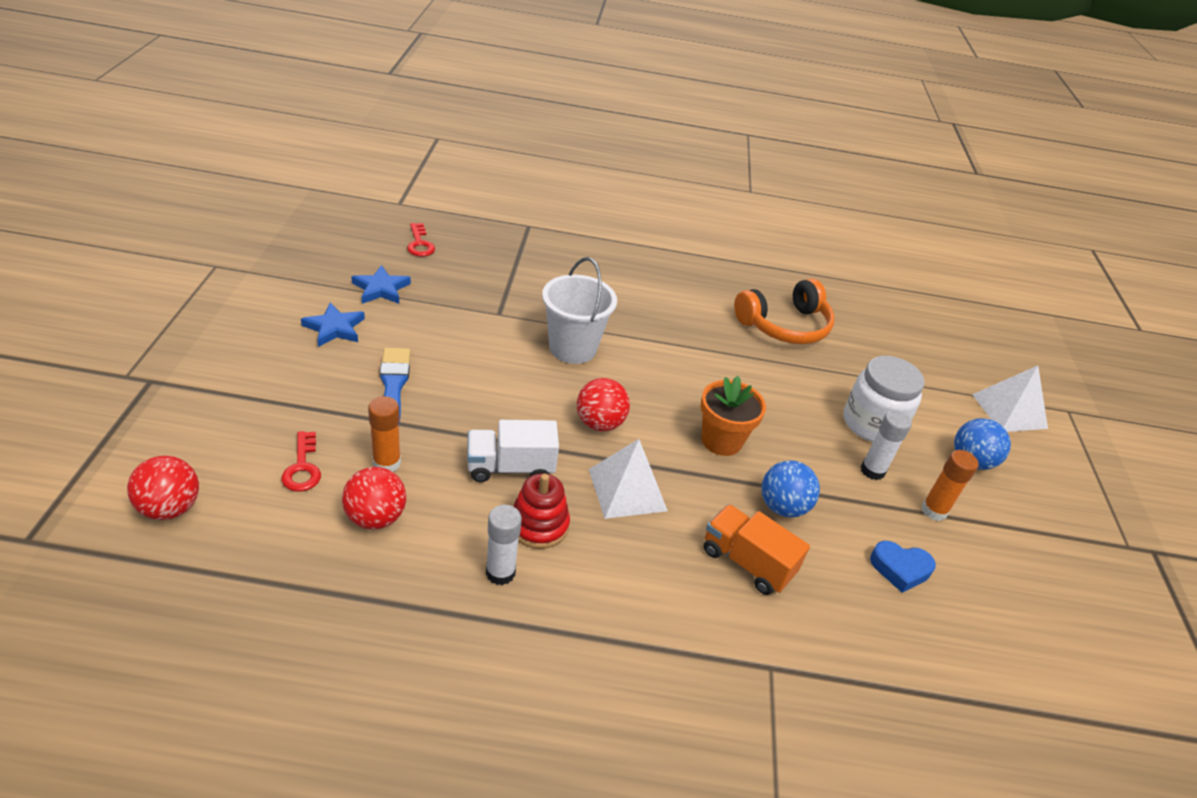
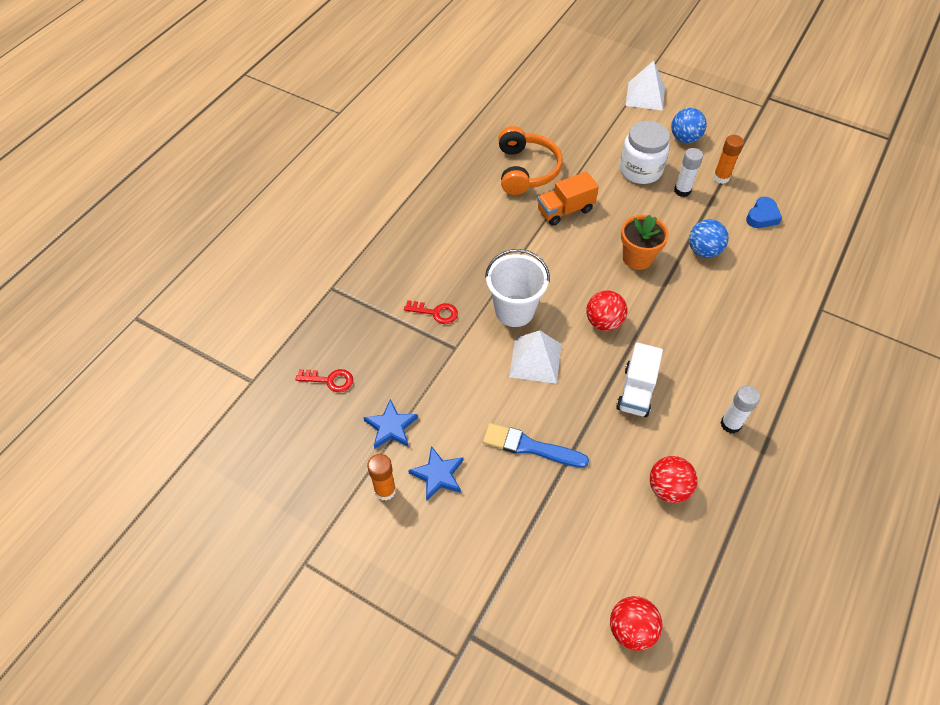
camera: 60 degrees left, 15 degrees up
(302, 467) = (607, 528): red key -> red key (435, 312)
(387, 463) = (615, 469): orange glue stick -> orange glue stick (385, 490)
(538, 525) = (694, 390): red stacking toy -> none
(627, 489) = (671, 328): white pyramid -> white pyramid (535, 360)
(747, 562) = (744, 288): orange truck -> orange truck (565, 210)

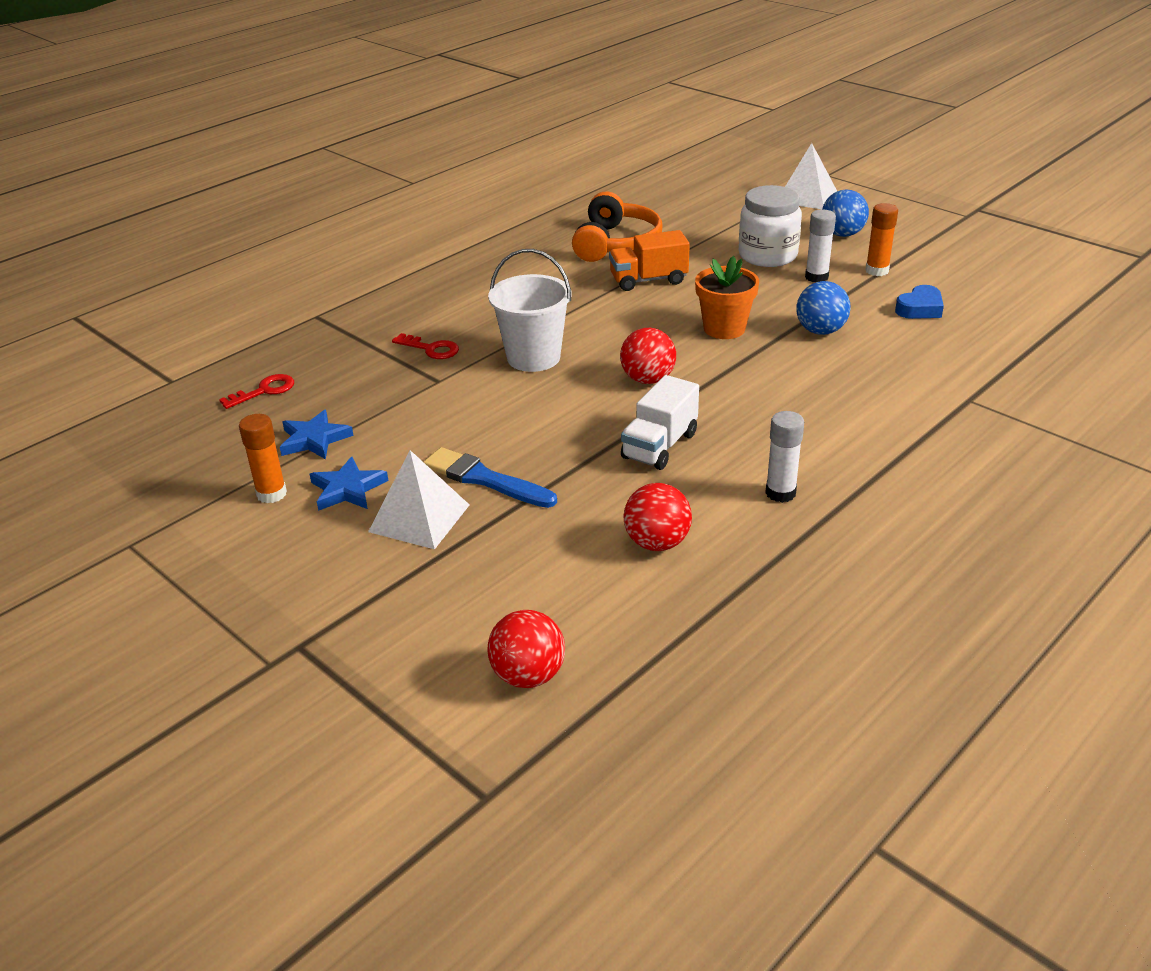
camera: 15 degrees right, 20 degrees down
(330, 380) = (264, 391): red key -> red key turned 60 degrees counterclockwise
(535, 360) = (536, 403): white pyramid -> white pyramid (419, 518)

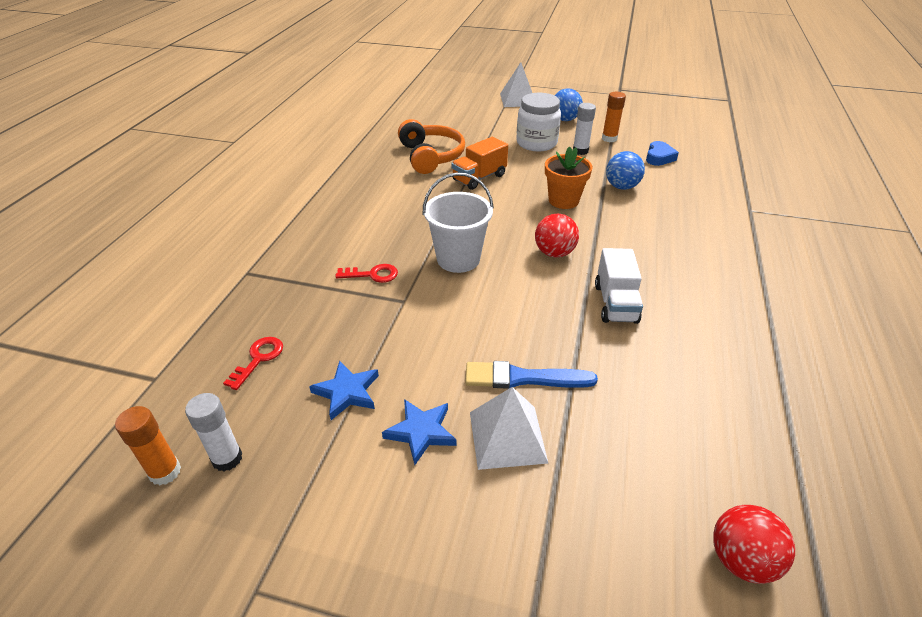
camera: 30 degrees left, 5 degrees up
(271, 494) = (356, 465): orange glue stick -> orange glue stick (165, 472)
(657, 543) = (697, 386): red ball -> none
(780, 493) = (726, 313): white glue stick -> white glue stick (227, 458)

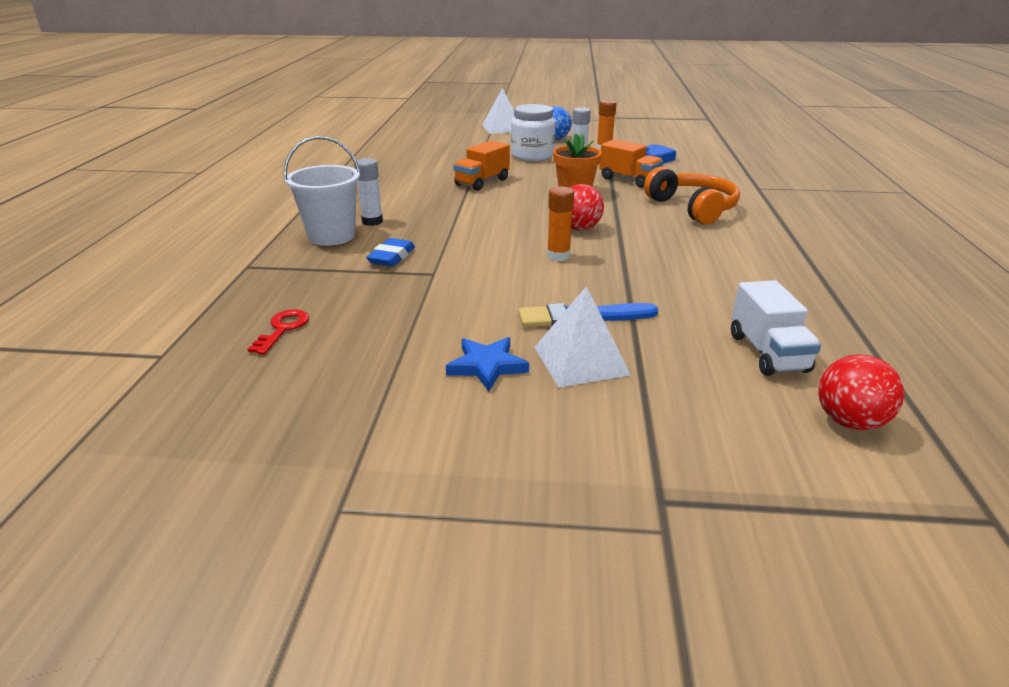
camera: 10 degrees left, 10 degrees down
(165, 472) = (197, 427): orange glue stick -> orange glue stick (558, 256)
(227, 458) = (270, 409): white glue stick -> white glue stick (372, 221)
(347, 392) = (393, 345): blue star -> none
(372, 274) = (392, 257): red key -> blue eraser
(430, 156) = (425, 170): orange headphones -> orange headphones (692, 208)
(458, 259) = (481, 239): white bucket -> white bucket (331, 236)
(615, 303) = (654, 258): white truck -> white truck (767, 353)
(621, 187) = (629, 180): blue ball -> orange truck

